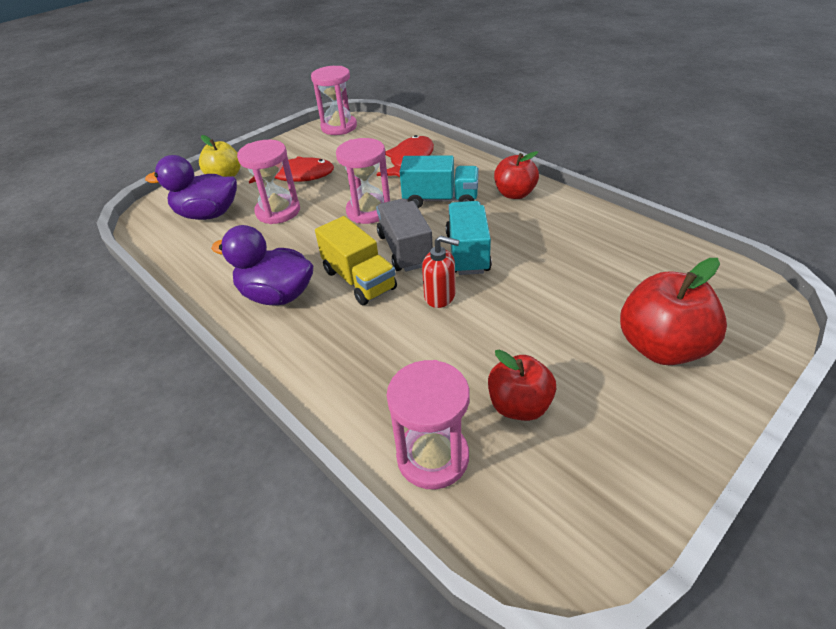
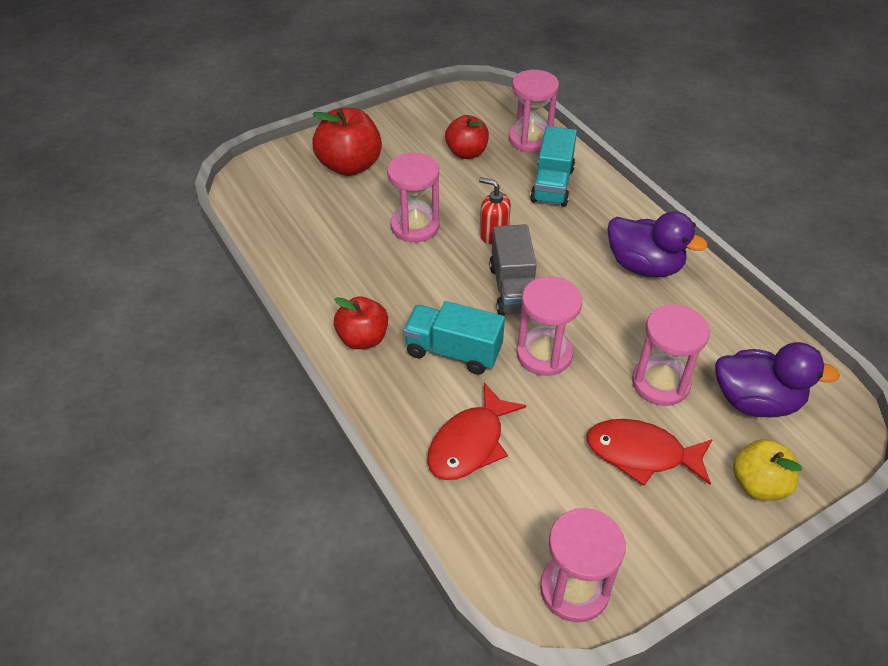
camera: 170 degrees left, 5 degrees up
(359, 280) = (564, 265): yellow truck -> none
(467, 253) = (452, 271): turquoise truck -> turquoise truck (552, 185)
(528, 287) = (415, 226): none -> pink hourglass

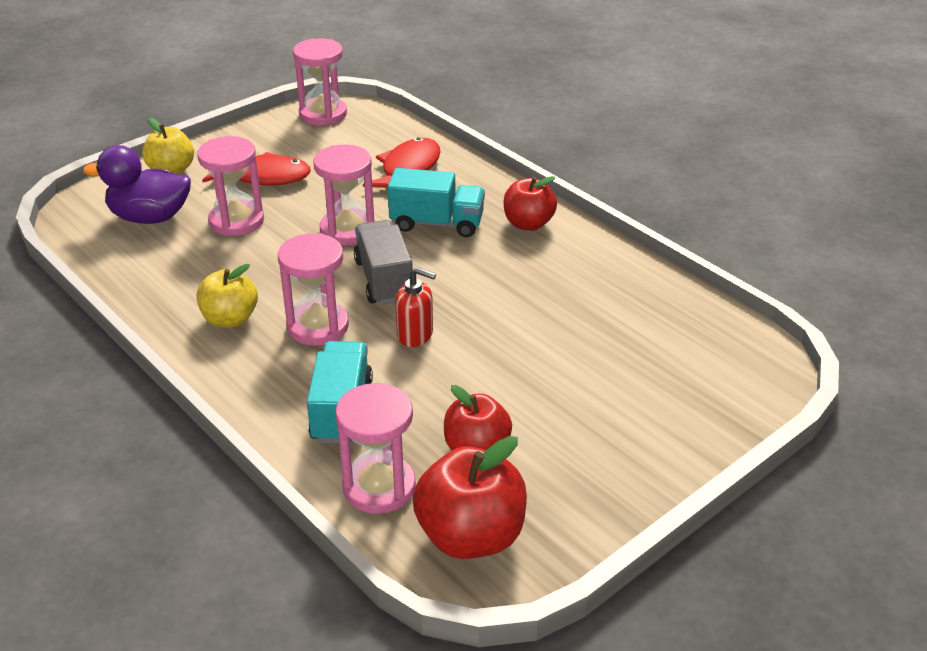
camera: 170 degrees right, 10 degrees down
(350, 166) = (641, 405): red apple -> red apple (470, 536)
(415, 226) = (516, 333): pink hourglass -> pink hourglass (318, 326)
(644, 266) = (230, 319): purple duck -> yellow apple

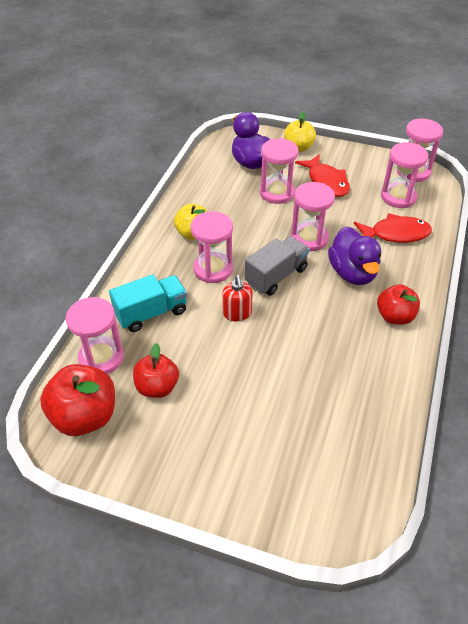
camera: 60 degrees right, 10 degrees up
(351, 141) = (398, 197): none -> pink hourglass
(437, 223) = (352, 273): turquoise truck -> purple duck

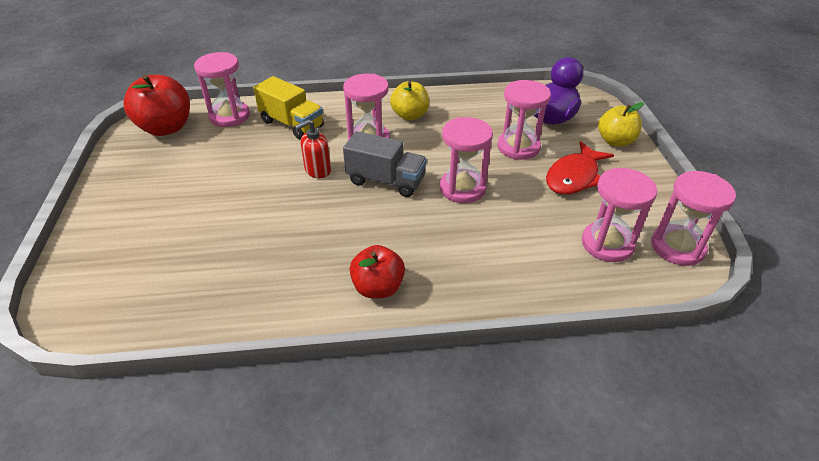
camera: 65 degrees right, 5 degrees down
(151, 313) = (292, 124): turquoise truck -> yellow truck
(157, 387) = (207, 152): red apple -> none
(352, 273) = (429, 235): purple duck -> none
(395, 234) = (530, 257): red fish -> none

